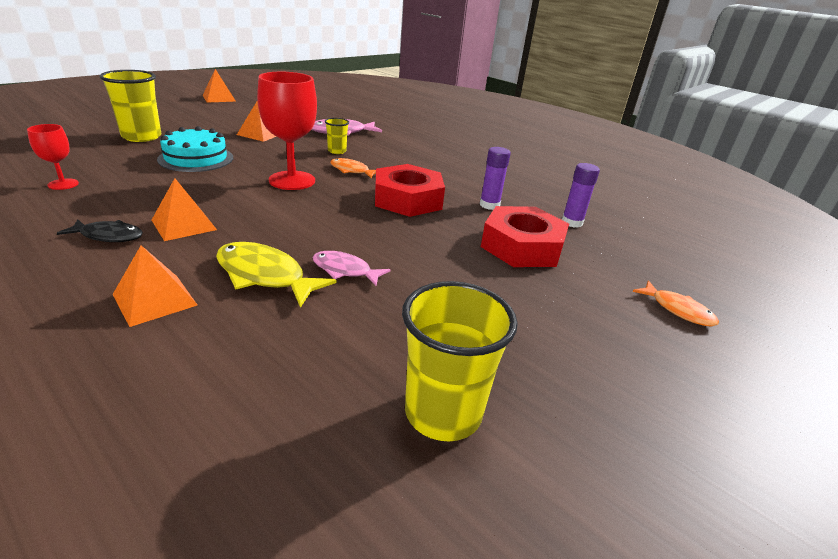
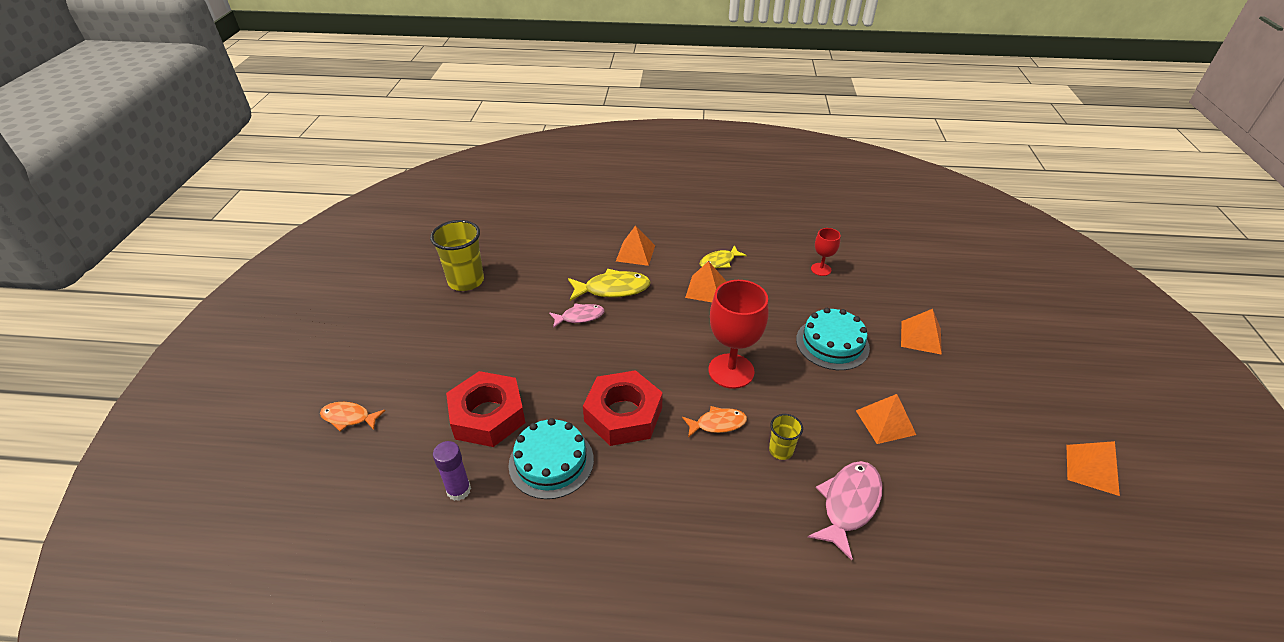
camera: 145 degrees right, 10 degrees up
(109, 236) = (719, 262): black fish -> yellow fish
(141, 137) = (921, 337): yellow cup -> orange pyramid
(489, 205) = (551, 462): purple glue stick -> turquoise cake

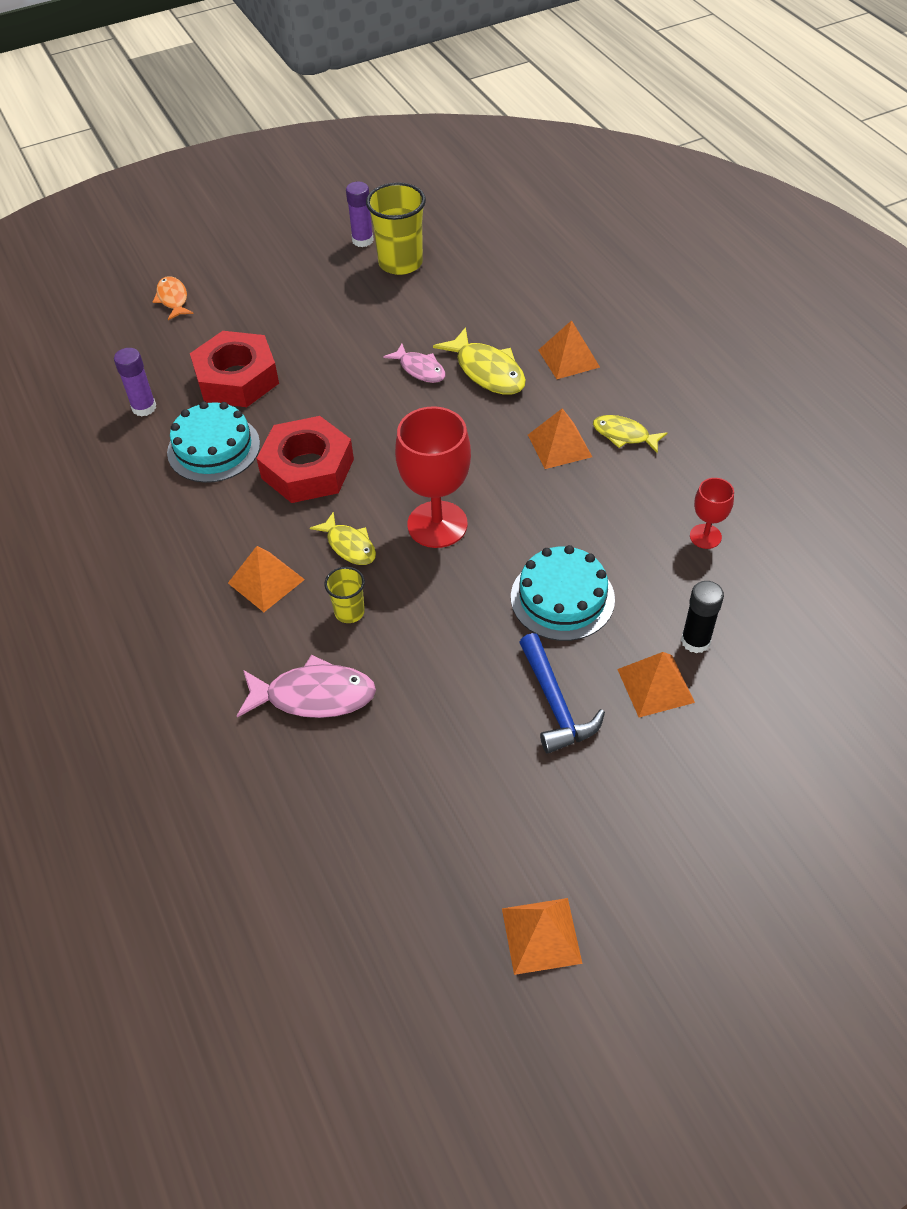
camera: 60 degrees right, 10 degrees up
(419, 288) = (362, 240): none -> purple glue stick
(717, 424) = (349, 545): orange fish -> yellow fish
(885, 422) = (463, 692): orange pyramid -> orange pyramid (266, 581)
(896, 308) = (695, 641): none -> black glue stick
(915, 384) = (555, 704): none -> blue hammer

